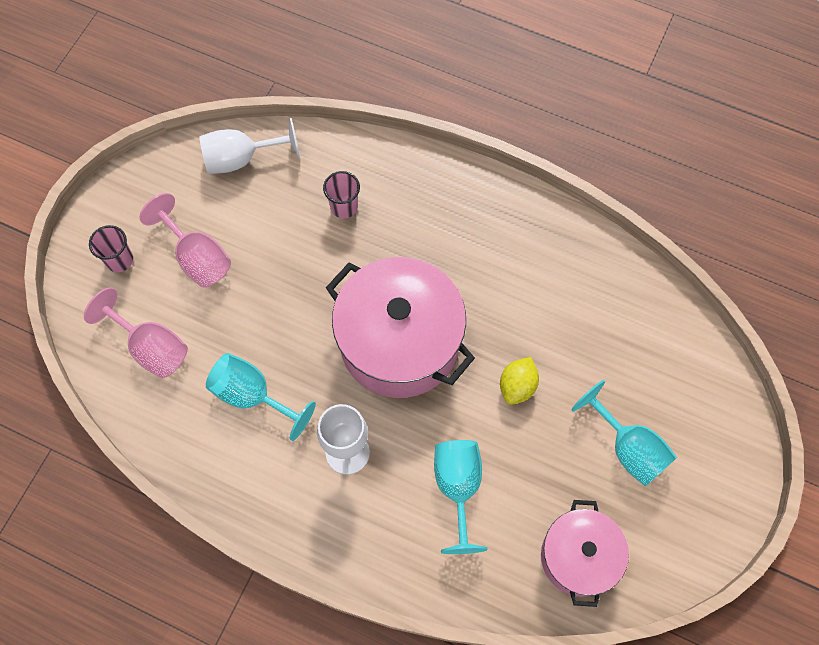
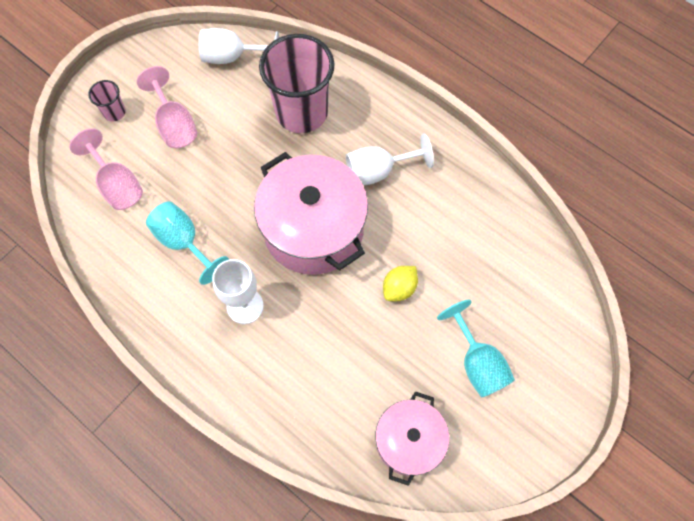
camera: 15 degrees right, 0 degrees up
(344, 207) = (301, 112): pink cup -> pink cup, size x2.30
(453, 256) = (378, 171): none -> white goblet
(458, 487) = (325, 357): turquoise goblet -> none

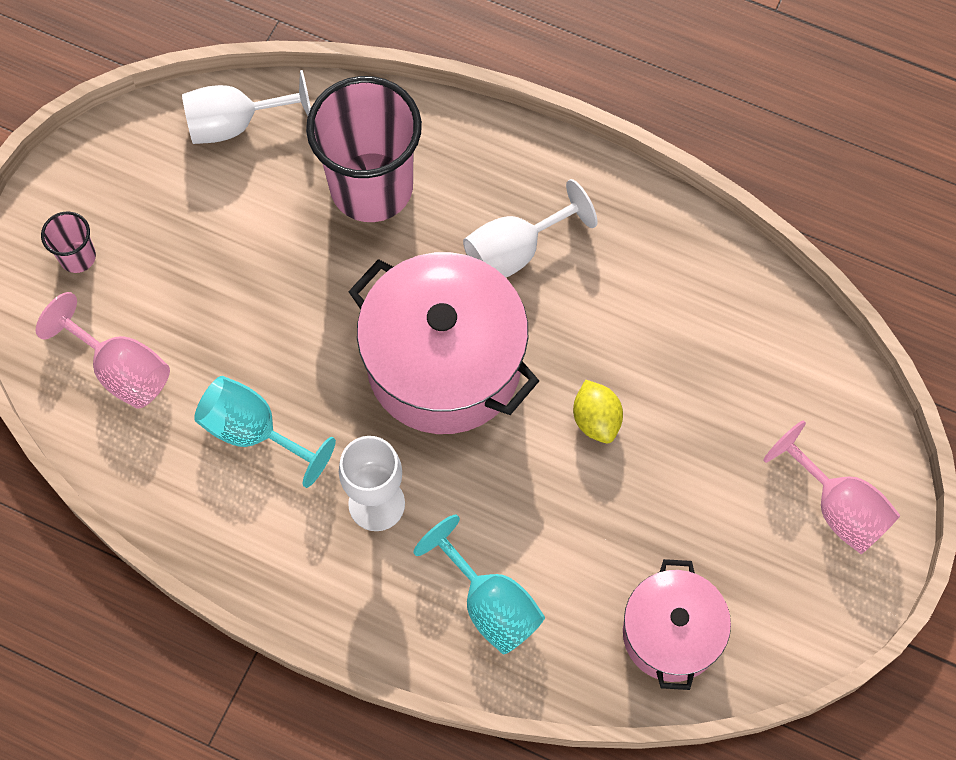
camera: 15 degrees left, 0 degrees up
(174, 124) = (179, 254): pink goblet -> pink goblet (838, 508)
(399, 288) = (596, 420): yellow lemon -> yellow lemon turned 45 degrees counterclockwise
(477, 363) = (738, 498): turquoise goblet -> turquoise goblet (490, 604)

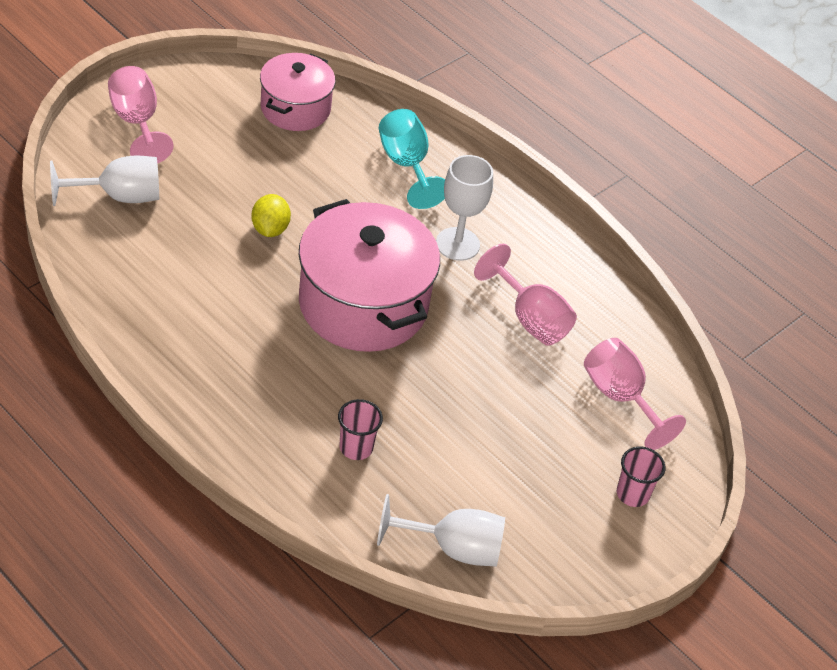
camera: 165 degrees left, 20 degrees down
(253, 432) = (530, 319): turquoise goblet -> pink goblet
(371, 187) = (356, 447): pink cup -> pink cup, size x0.43
(515, 251) = (263, 354): white goblet -> white goblet (119, 196)

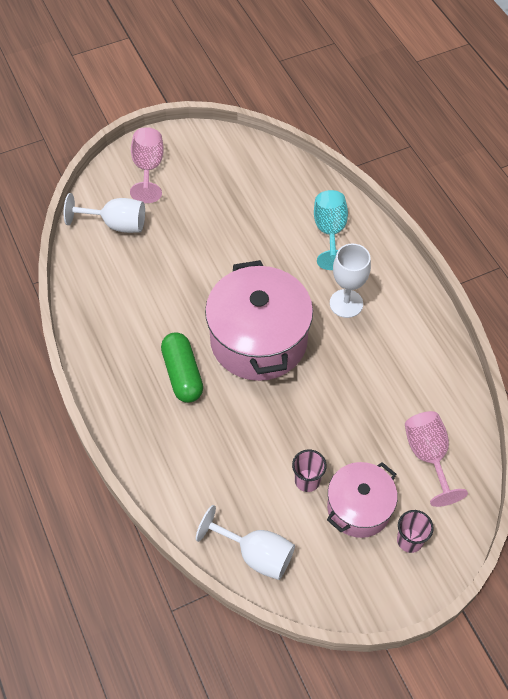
camera: 25 degrees right, 10 degrees up
(270, 229) = (212, 267): yellow lemon -> none
(279, 360) = (182, 374): none -> green capsule
(295, 108) = (264, 174): pink pot -> pink pot (359, 508)
(356, 447) = (213, 455): pink cup -> pink cup (307, 480)
(530, 319) = (380, 376): pink goblet -> none

